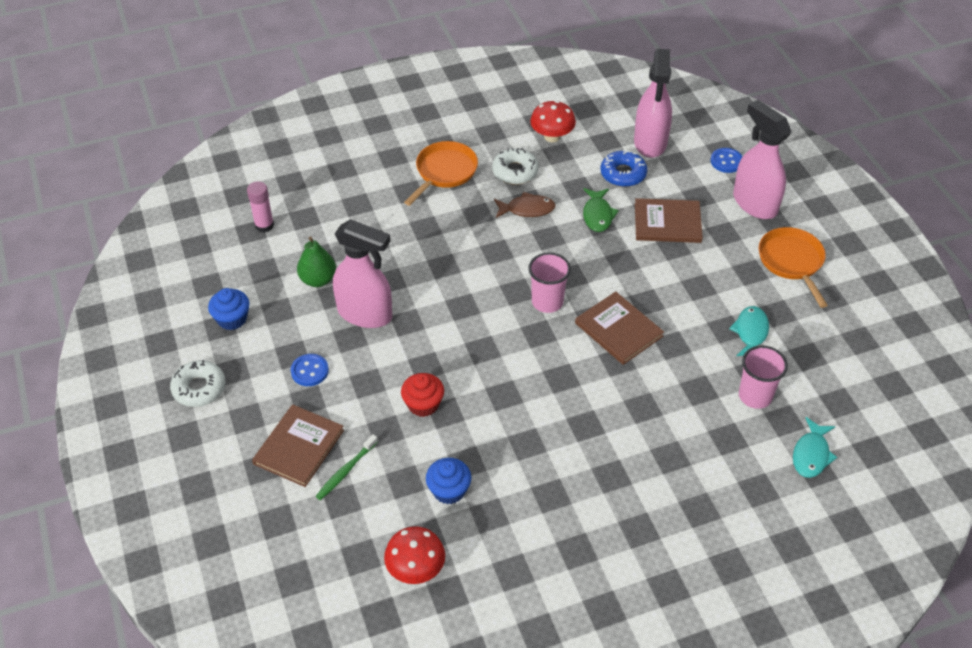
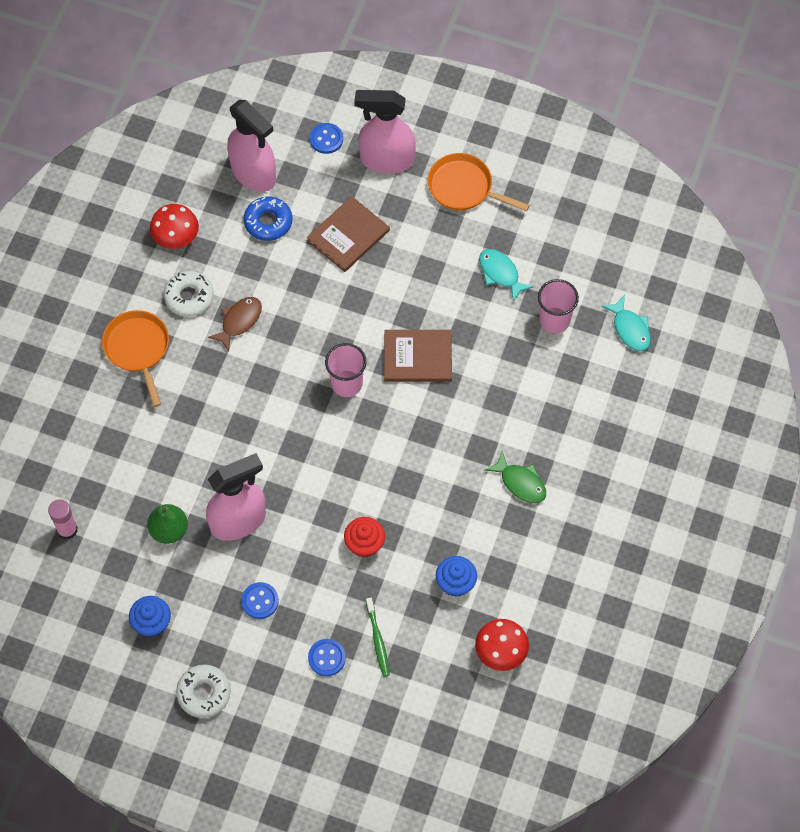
camera: 50 degrees left, 15 degrees up
(299, 447) = (326, 658): brown book -> blue button
(597, 215) = (293, 276): green fish -> green fish (520, 483)

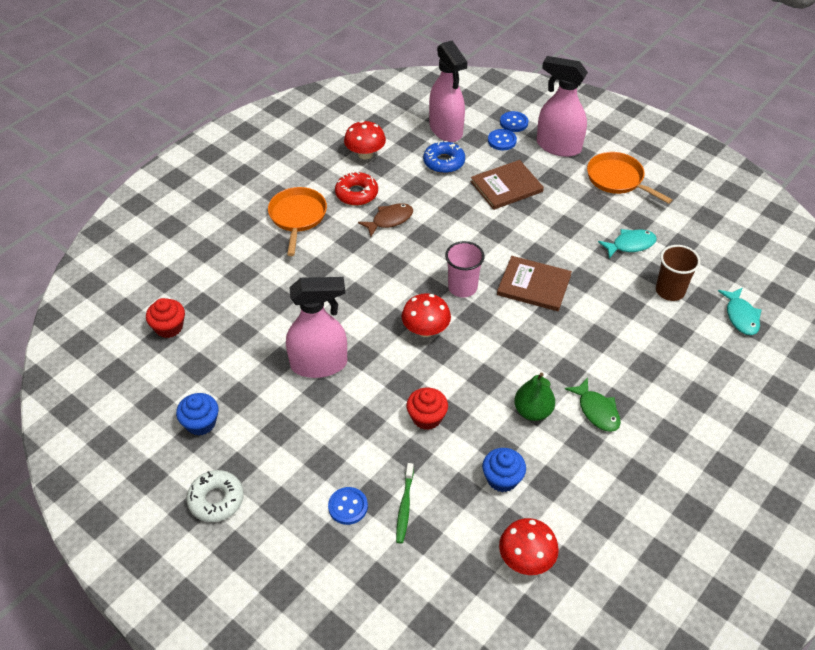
camera: 20 degrees right, 15 degrees down
(67, 530) = (169, 327): pink glue stick -> red cupcake
(169, 530) = (255, 353): green pear -> green pear (532, 411)
(189, 297) = (356, 194): white donut -> red donut
(260, 601) = (307, 436): blue button -> blue button (502, 141)
(328, 447) = (425, 330): none -> red mushroom
(500, 273) = (630, 245): turquoise fish -> turquoise fish turned 90 degrees clockwise
(554, 320) = (670, 291): pink cup -> brown cup

